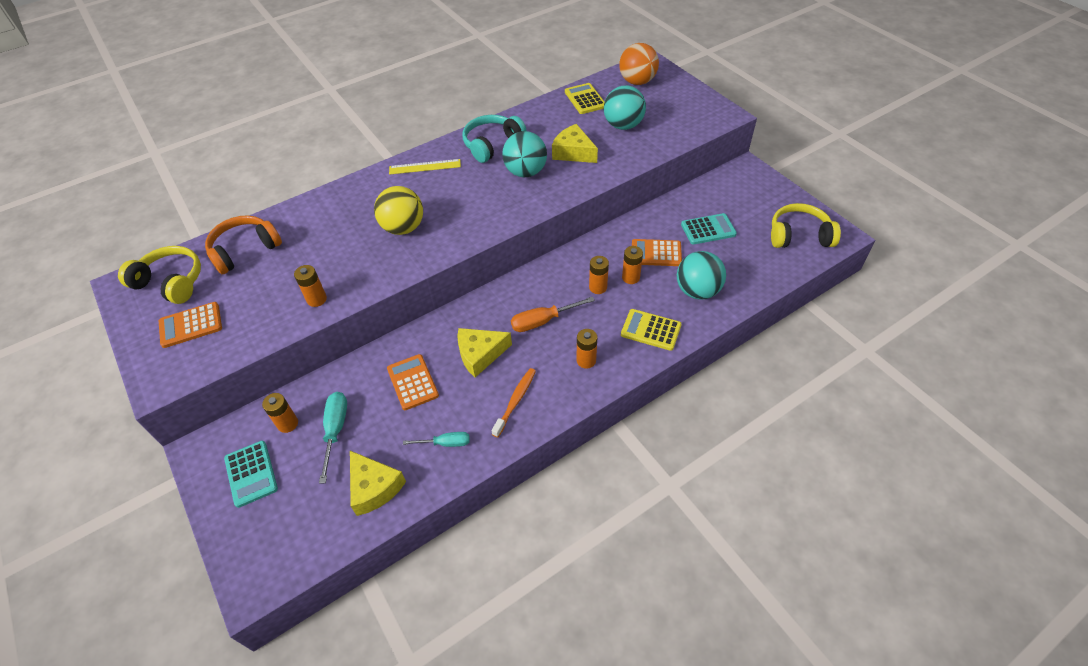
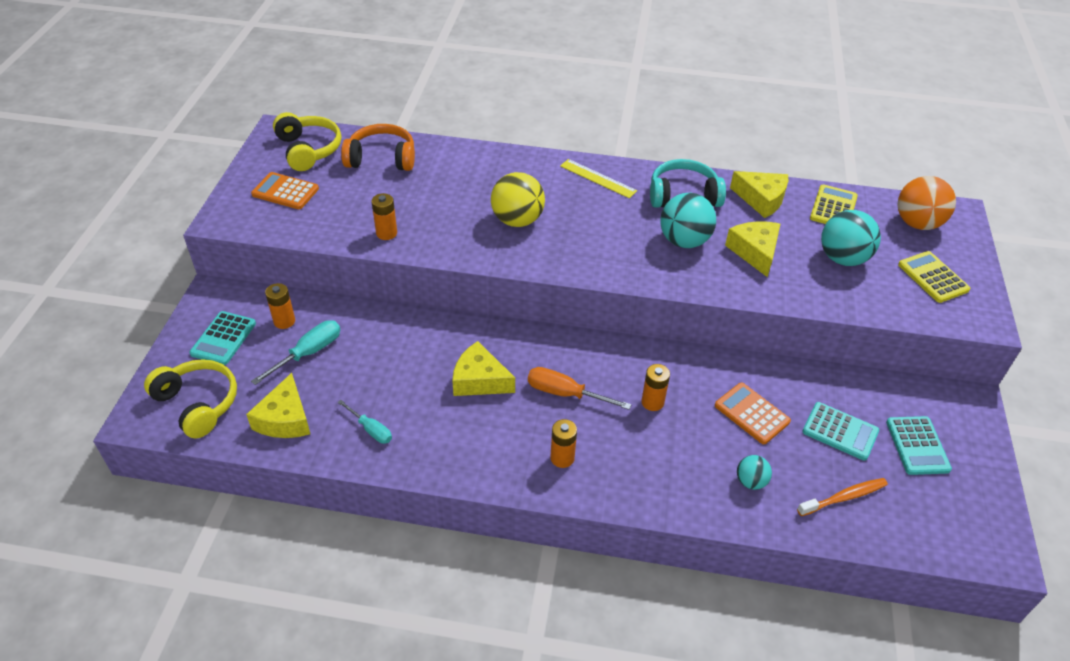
camera: 40 degrees right, 5 degrees down
(412, 382) = (402, 360): orange calculator -> none
(515, 401) = (462, 442): orange toothbrush -> orange toothbrush (844, 497)
(540, 119) = (761, 199): none -> yellow cheese
(630, 277) = (696, 417): orange battery -> none
(650, 330) = (656, 480): yellow calculator -> yellow calculator (933, 277)
(697, 291) = (750, 481): turquoise ball -> turquoise ball, size x0.54
(749, 209) = (917, 446): none -> turquoise calculator
(799, 236) = (945, 515): yellow headphones -> yellow headphones (197, 404)

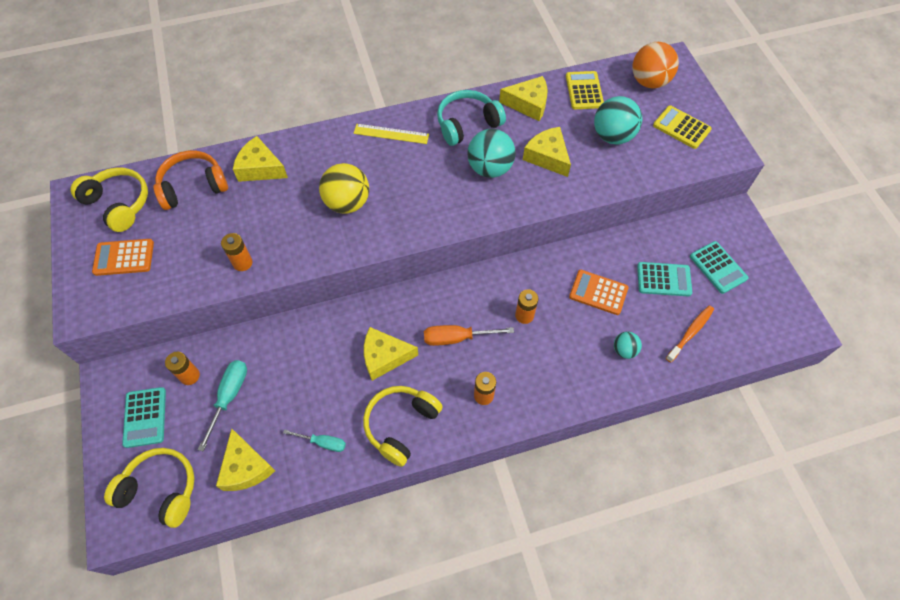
camera: 25 degrees left, 15 degrees up
(452, 165) = (260, 168): none -> yellow cheese
(458, 448) = (401, 425): none -> yellow headphones

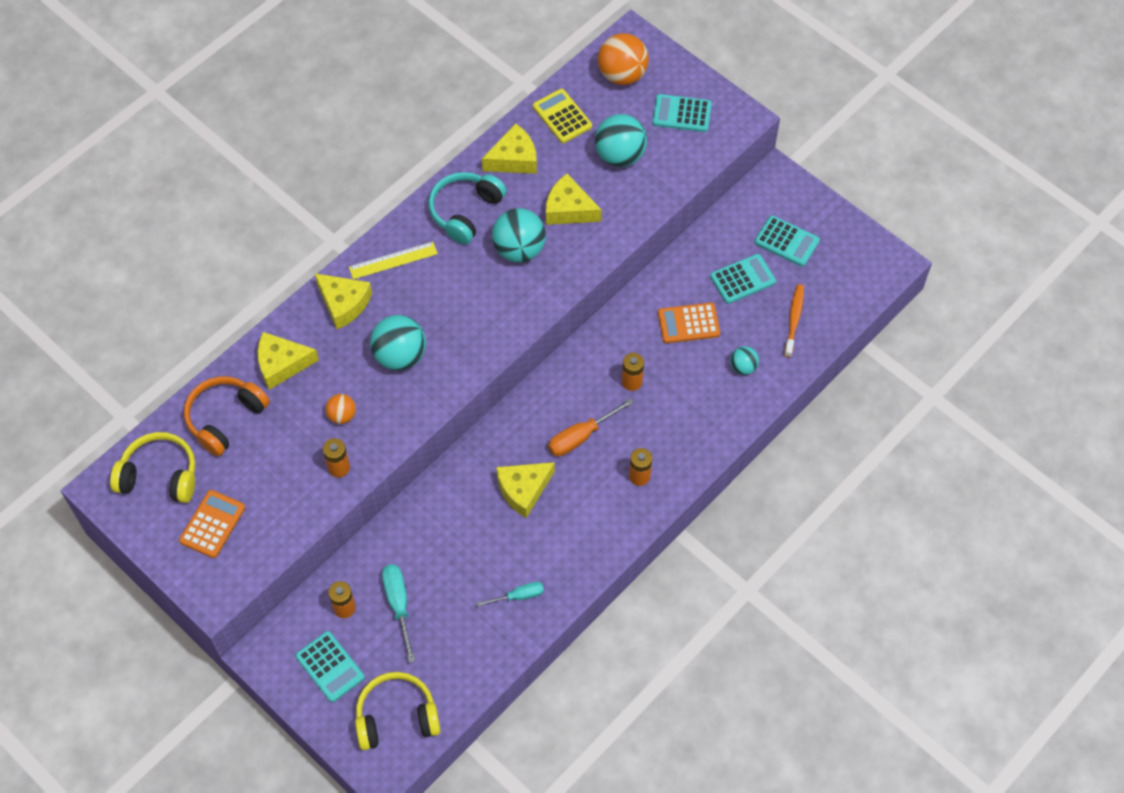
camera: 30 degrees left, 0 degrees up
(124, 257) = (212, 524): orange calculator -> orange calculator turned 150 degrees clockwise
(246, 467) = (462, 655): yellow cheese -> yellow cheese (344, 304)
(274, 225) = (342, 415): none -> orange ball
(347, 203) = (400, 356): yellow ball -> turquoise ball
(401, 425) = (581, 542): yellow headphones -> none
(681, 128) = (682, 114): yellow calculator -> turquoise calculator

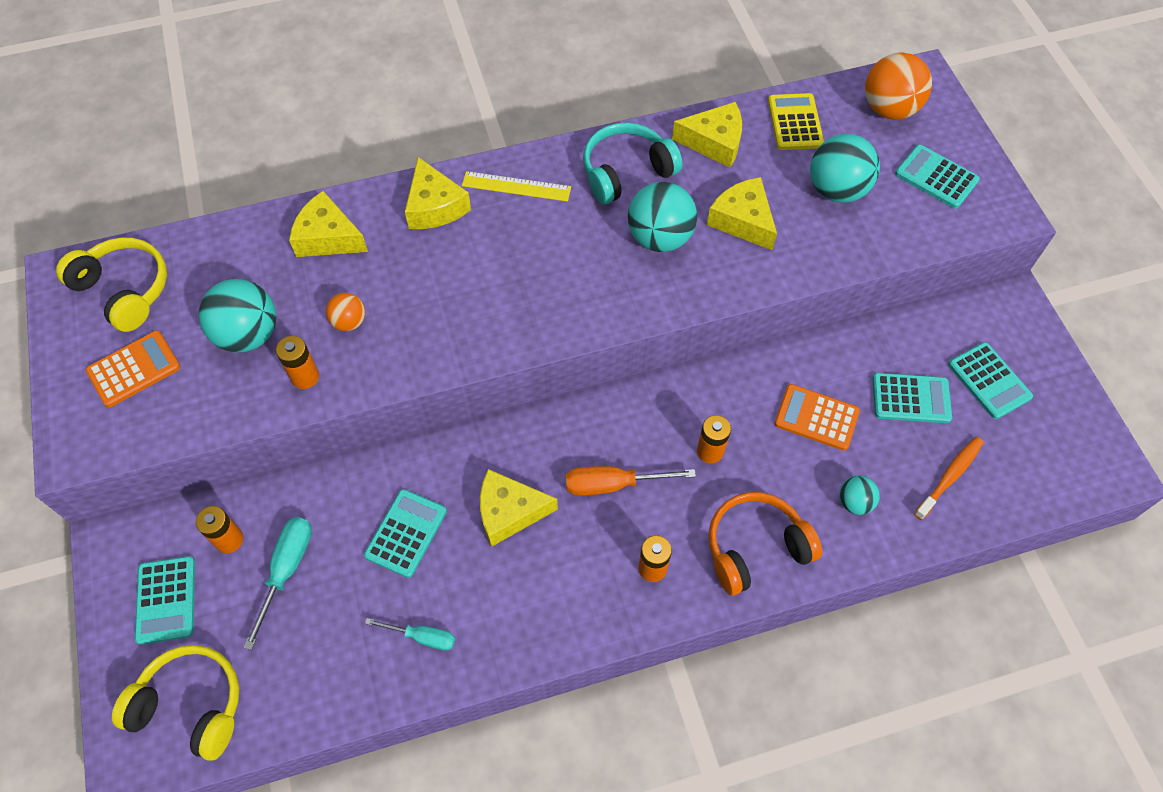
camera: 30 degrees right, 0 degrees up
(225, 418) = (232, 265): orange headphones -> orange headphones (755, 548)
(400, 356) = (454, 289): turquoise ball -> turquoise ball (248, 334)
(463, 540) = (406, 533): none -> turquoise calculator

